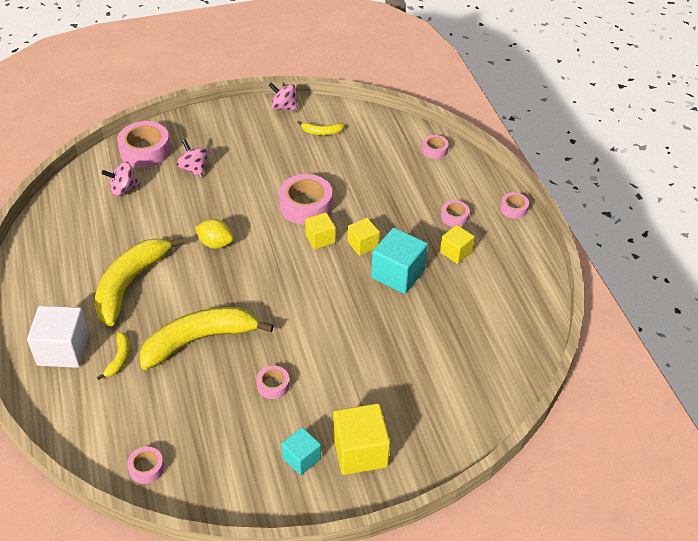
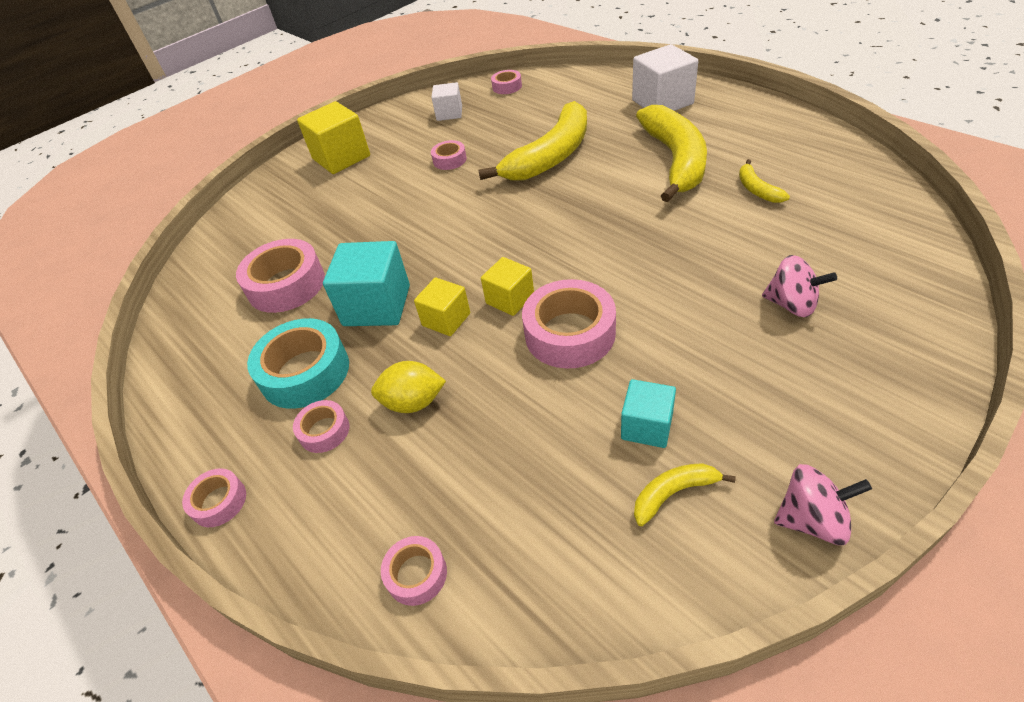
camera: 160 degrees right, 0 degrees up
(119, 358) = (607, 118): yellow banana -> yellow banana (757, 189)
(124, 189) = (835, 232): pink spinning top -> none
(145, 151) = (901, 294): pink tape -> pink tape (286, 285)
(215, 243) = (635, 232): yellow lemon -> yellow lemon (413, 402)
(228, 458) = (449, 113): none -> white cube
(301, 458) = (389, 136): turquoise cube -> turquoise cube (647, 426)
(455, 252) = (305, 372): yellow cube -> turquoise tape

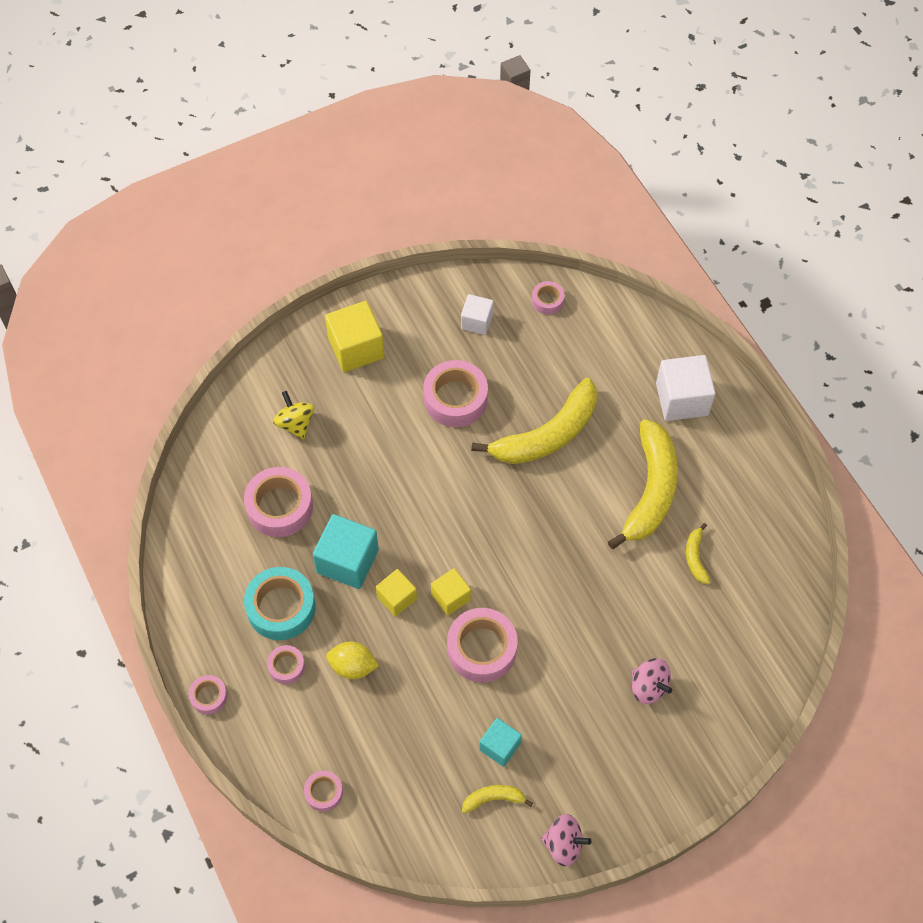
camera: 10 degrees right, 15 degrees up
(292, 220) = (295, 424): none -> yellow spinning top
(449, 160) = (455, 399): pink tape -> pink tape, size x1.92

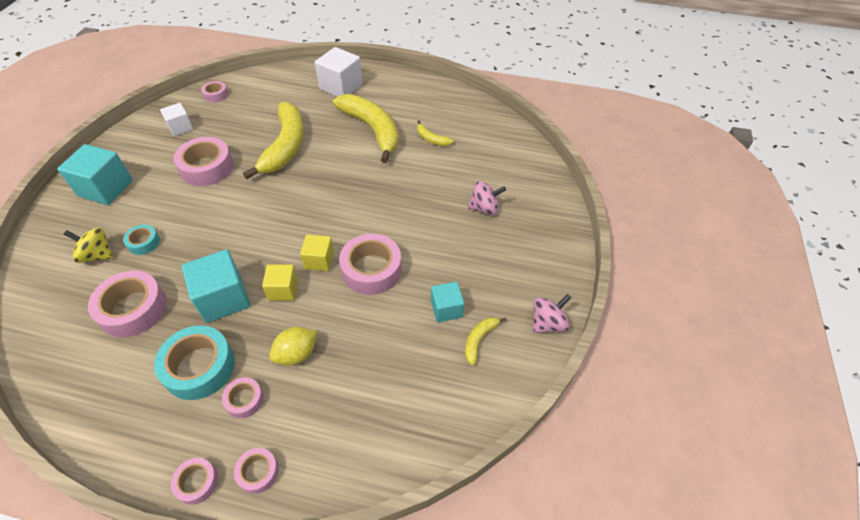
camera: 50 degrees left, 10 degrees down
(324, 792) = (366, 453): pink tape -> pink tape (258, 472)
(337, 443) = (143, 242): none -> turquoise tape
(356, 348) = (106, 188): yellow cube -> turquoise cube

